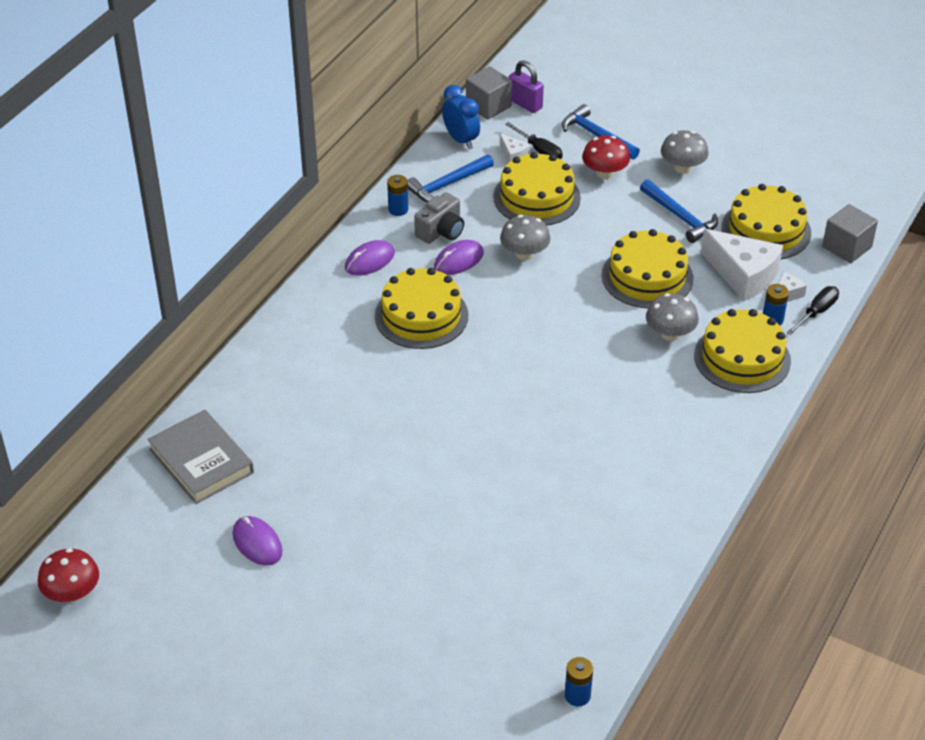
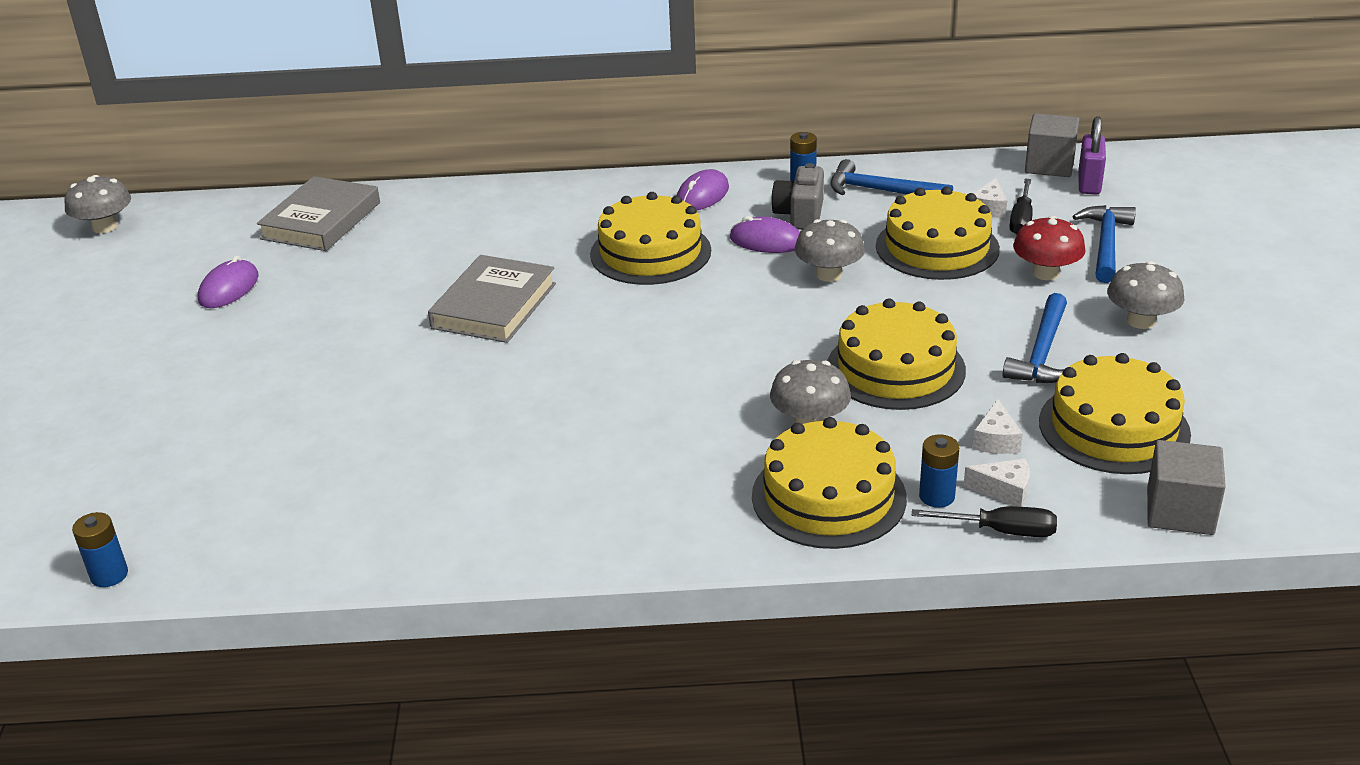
camera: 60 degrees right, 10 degrees down
(72, 593) = (105, 227): red mushroom -> grey mushroom
(369, 261) = (702, 195): purple mouse -> purple mouse turned 75 degrees counterclockwise
(418, 413) = (494, 306): none -> grey book
(441, 231) = (800, 215): grey camera -> grey camera turned 90 degrees clockwise
(461, 140) = (967, 171): blue clock -> none
(743, 275) = (996, 440): white cheese -> white cheese, size x0.46

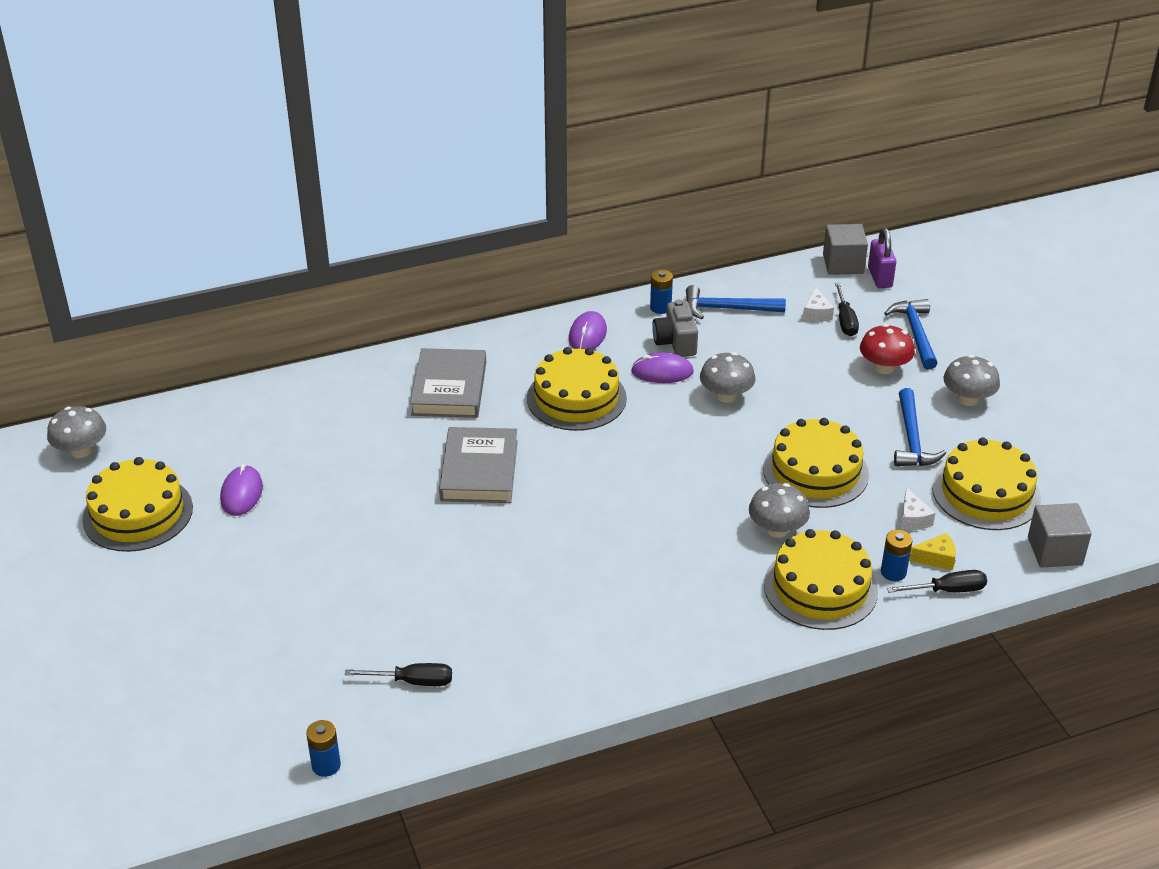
camera: 20 degrees left, 5 degrees up
(269, 505) = (413, 681): none -> black screwdriver
(321, 221) = (277, 412): grey book -> grey book (449, 388)
(937, 247) = (794, 356): yellow cake -> yellow cake (138, 513)
(1004, 491) = (936, 558): white cheese -> yellow cheese

